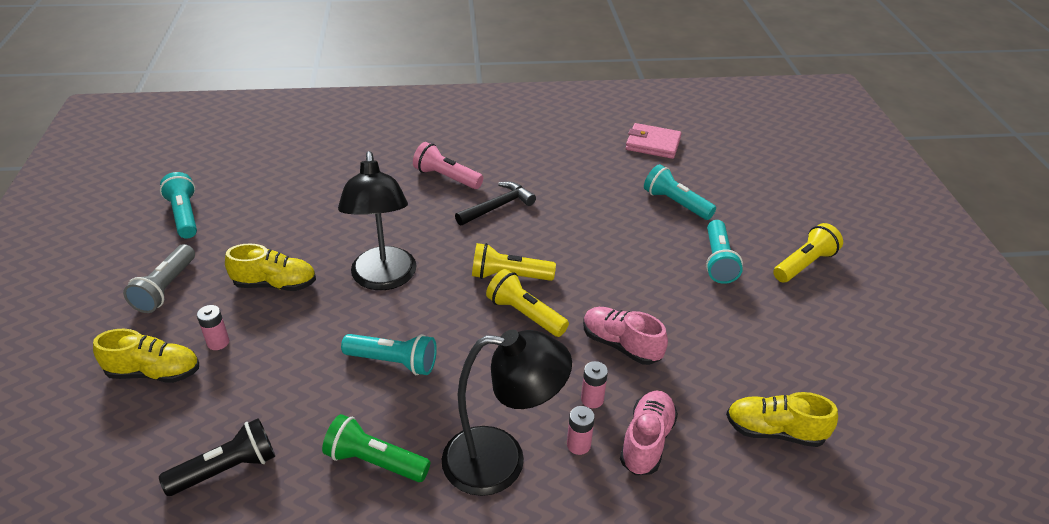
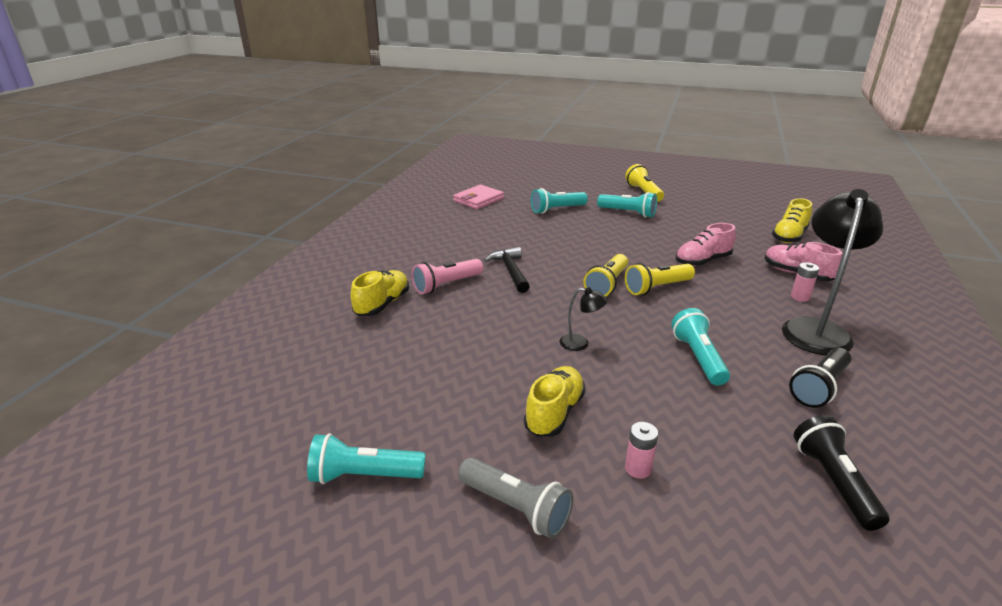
camera: 65 degrees left, 10 degrees down
(154, 372) = (676, 531): yellow shoe -> yellow shoe (382, 304)
(375, 461) = (819, 387): green flashlight -> black flashlight
(384, 279) = (580, 344): black lamp -> black lamp, size x0.44
(393, 362) = (698, 358): turquoise flashlight -> turquoise flashlight turned 45 degrees counterclockwise
(592, 399) = (756, 283): pink battery -> none

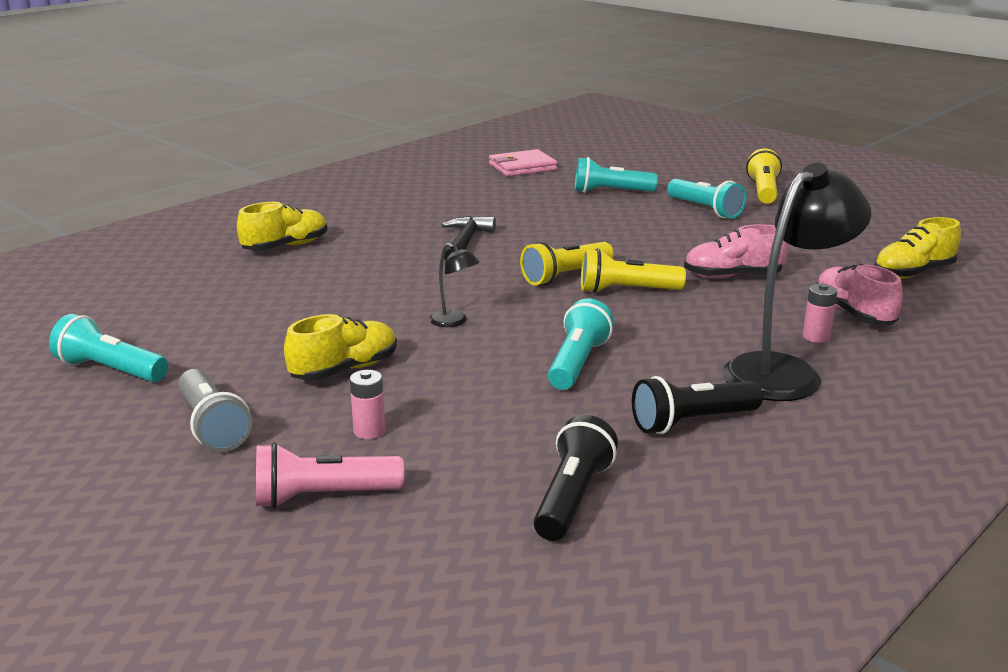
camera: 25 degrees right, 5 degrees down
(446, 285) = (375, 242): pink flashlight -> pink flashlight (323, 497)

